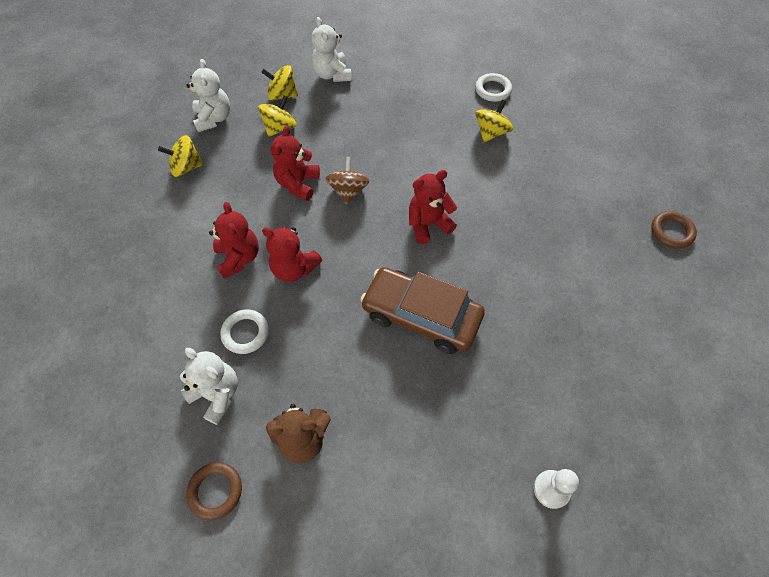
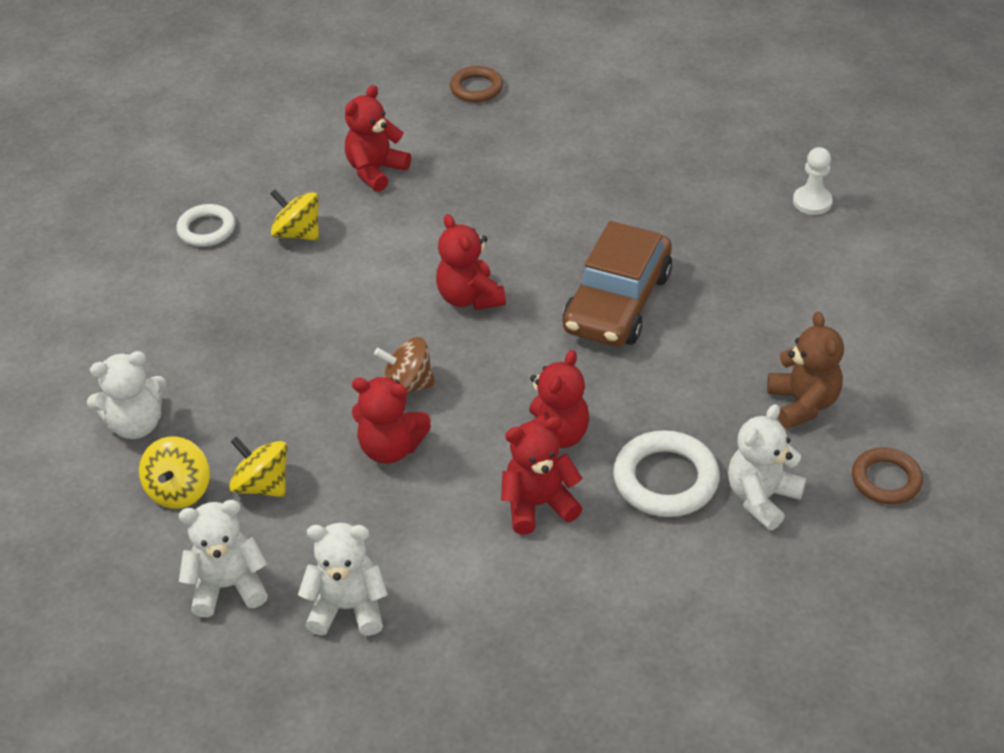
camera: 90 degrees left, 15 degrees down
(186, 167) = (348, 608): yellow spinning top -> white teddy bear
(245, 333) = (665, 479): white ring -> white ring, size x1.52
(559, 171) = (376, 171): none -> red teddy bear

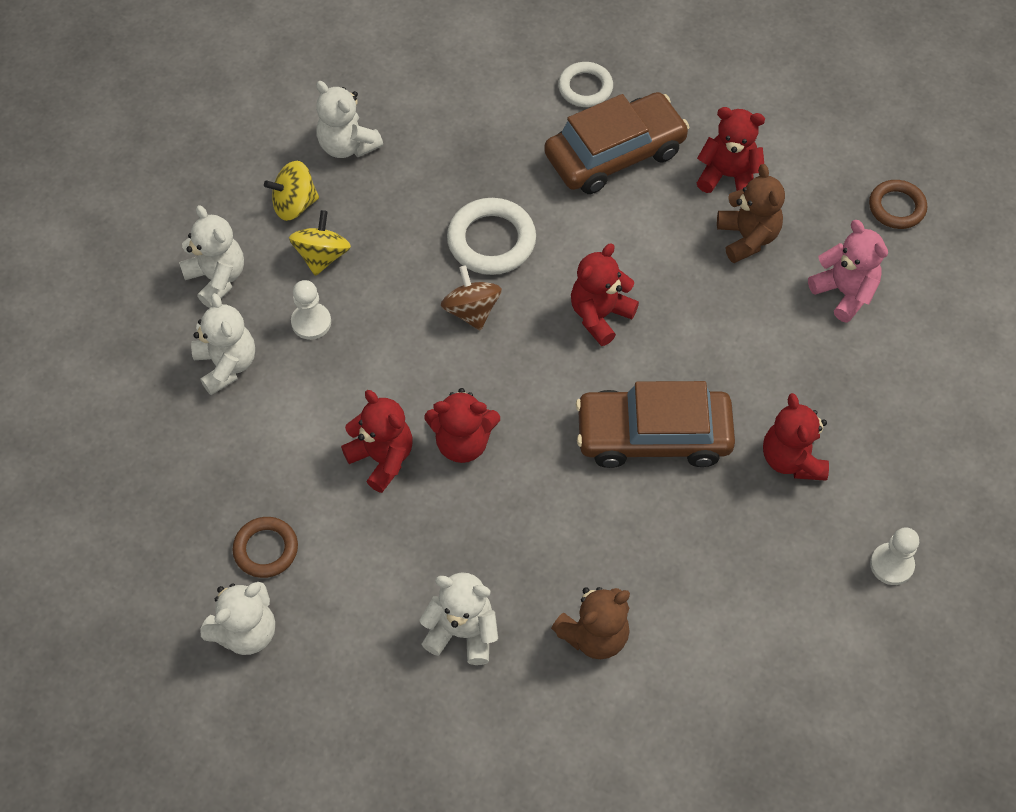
camera: 65 degrees right, 15 degrees up
(297, 233) = (614, 154): yellow spinning top -> brown car
(340, 517) = (311, 322): none -> white pawn
(391, 448) = (398, 327): red teddy bear -> red teddy bear (792, 459)
(448, 180) = (747, 237): none -> brown teddy bear
(540, 143) = (844, 292): none -> pink teddy bear
(665, 479) = (451, 547): white ring -> white ring (491, 241)
(688, 679) = (246, 631): none -> white teddy bear
(886, 480) = (529, 733): brown ring -> brown ring (266, 549)

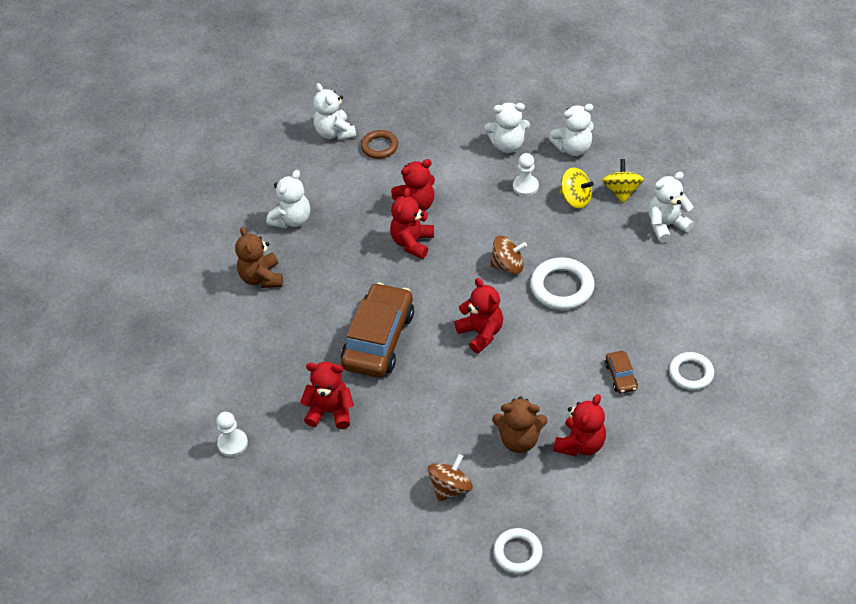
camera: 110 degrees right, 10 degrees down
(614, 154) = (620, 376): brown car -> brown car, size x0.44
(844, 292) = (450, 487): pink teddy bear -> brown spinning top
(896, 207) = (517, 553): brown ring -> white ring

